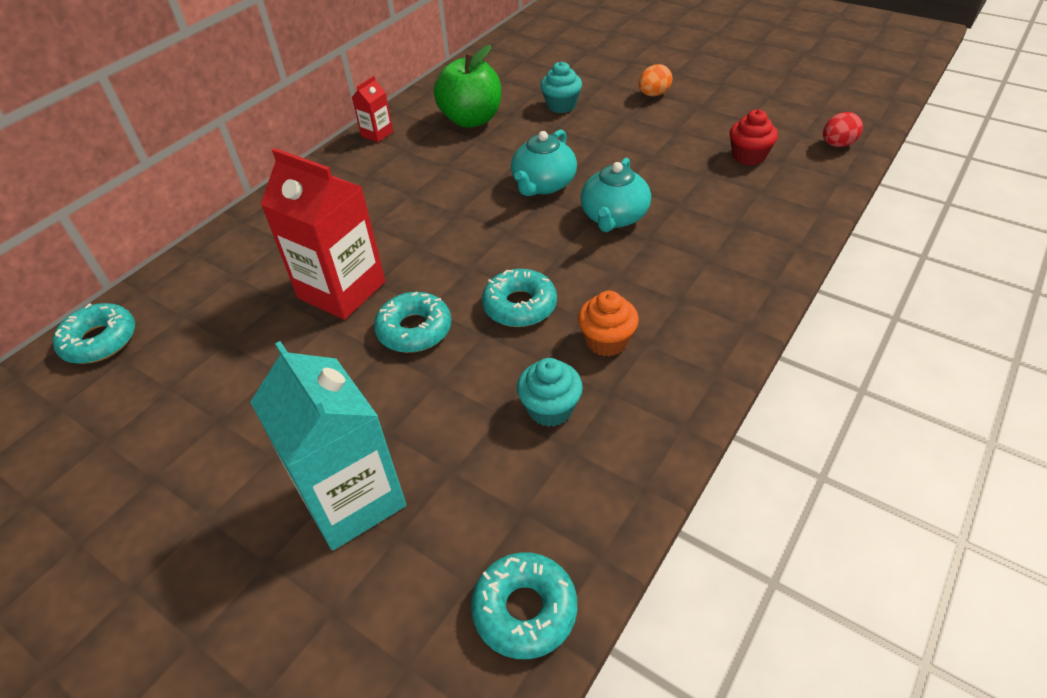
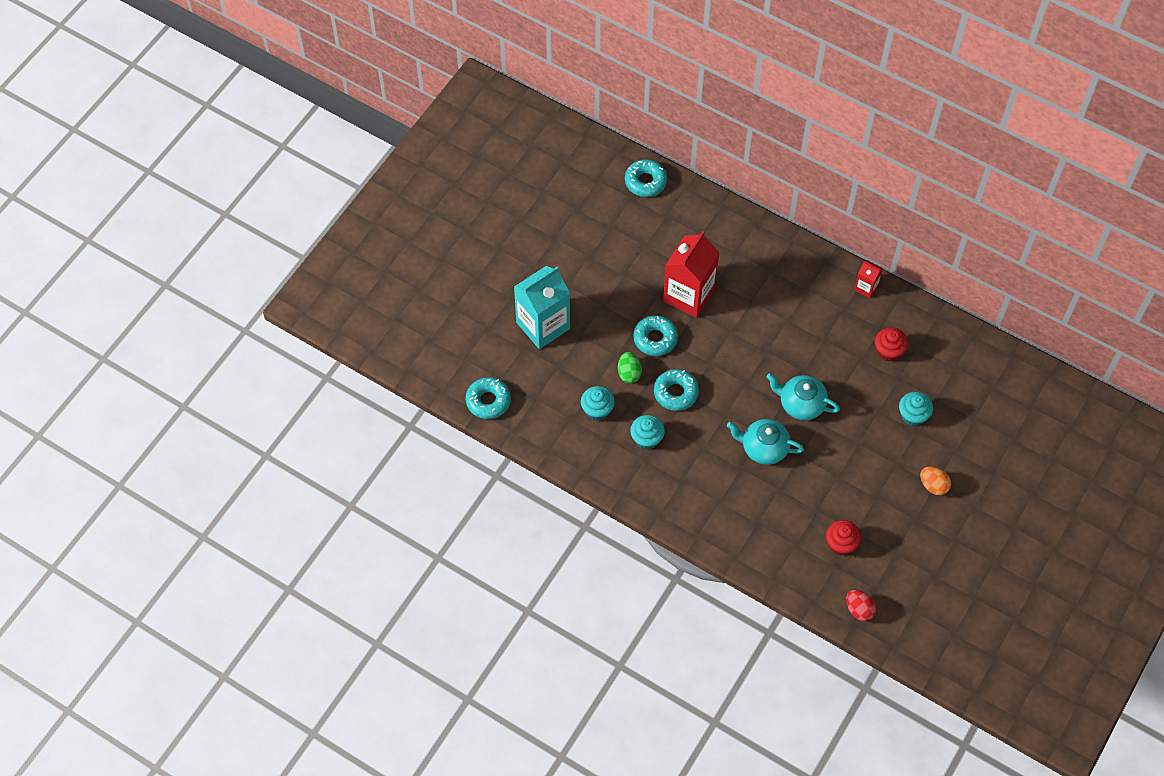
camera: 85 degrees right, 15 degrees up
(471, 120) = (888, 351): green apple -> red cupcake
(478, 364) = (629, 373): none -> green egg
(606, 341) = (647, 439): orange cupcake -> turquoise cupcake

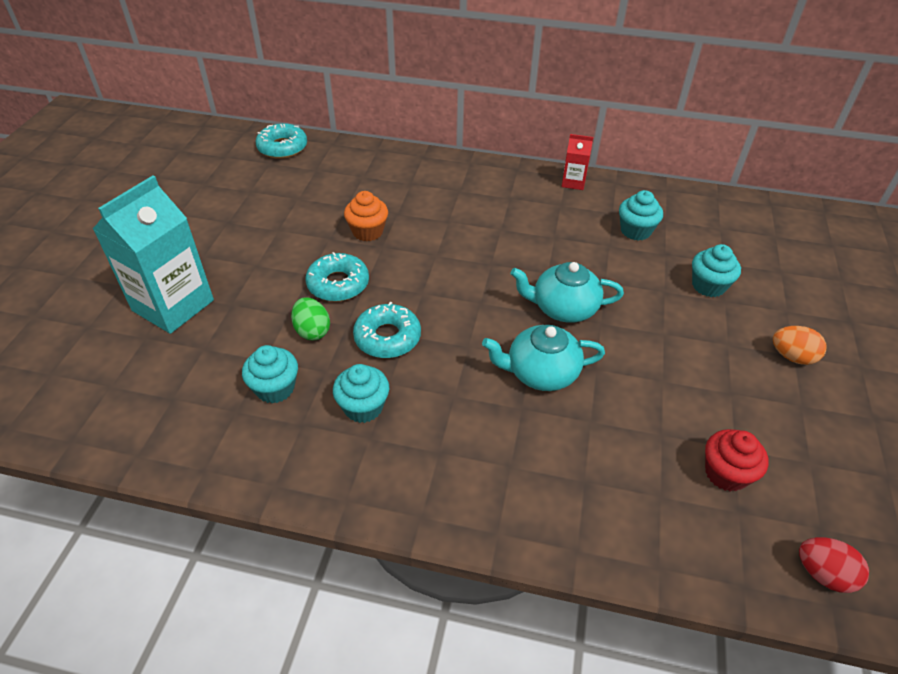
camera: 20 degrees left, 15 degrees down
(488, 401) = (91, 422): turquoise donut -> none
(688, 295) = (368, 231): red carton -> orange cupcake
(888, 351) = (635, 231): red cupcake -> turquoise cupcake

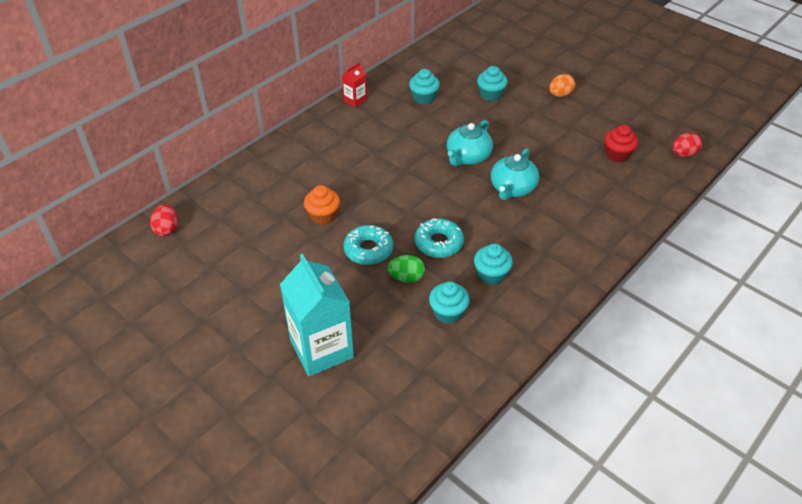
camera: 60 degrees left, 0 degrees up
(282, 147) = (167, 229): turquoise donut -> red egg

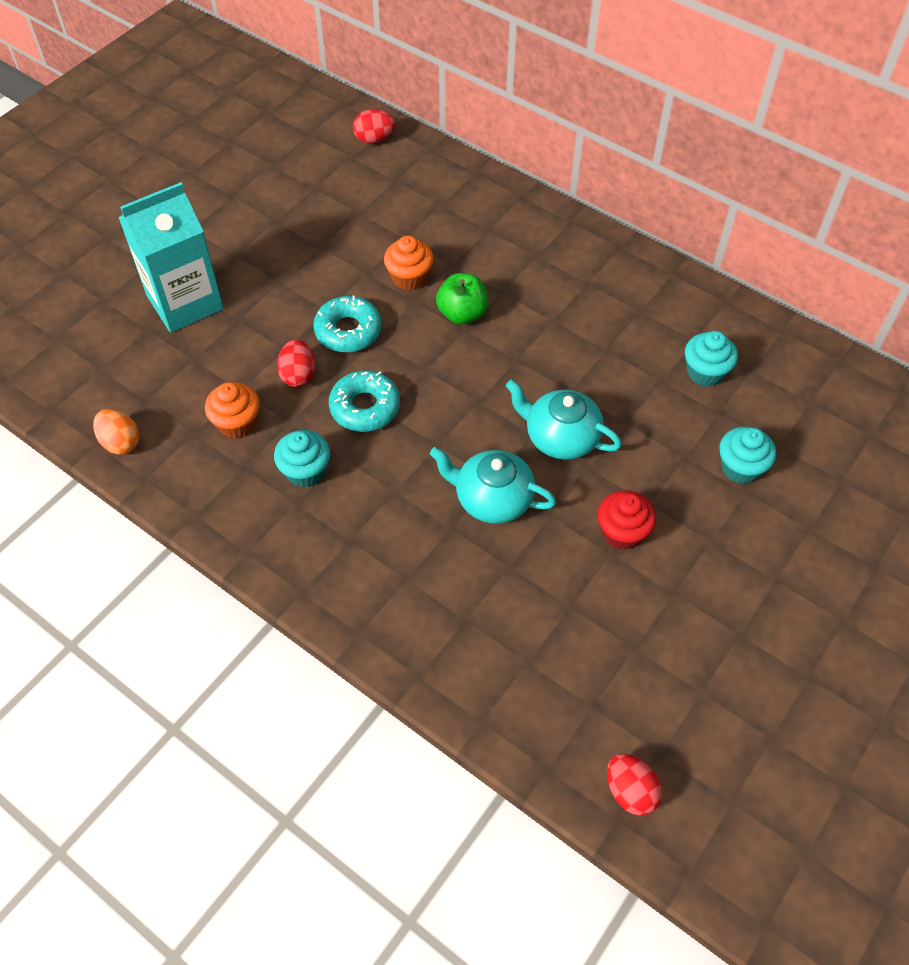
camera: 85 degrees right, 10 degrees up
(355, 100) = (675, 285): red carton -> none
(362, 191) = (462, 314): none -> green apple
(406, 278) = (298, 375): green egg -> red egg
(448, 312) = (237, 423): turquoise cupcake -> orange cupcake
(560, 95) = (772, 580): orange egg -> orange egg (121, 442)
(617, 155) = (606, 667): red cupcake -> red cupcake (622, 532)

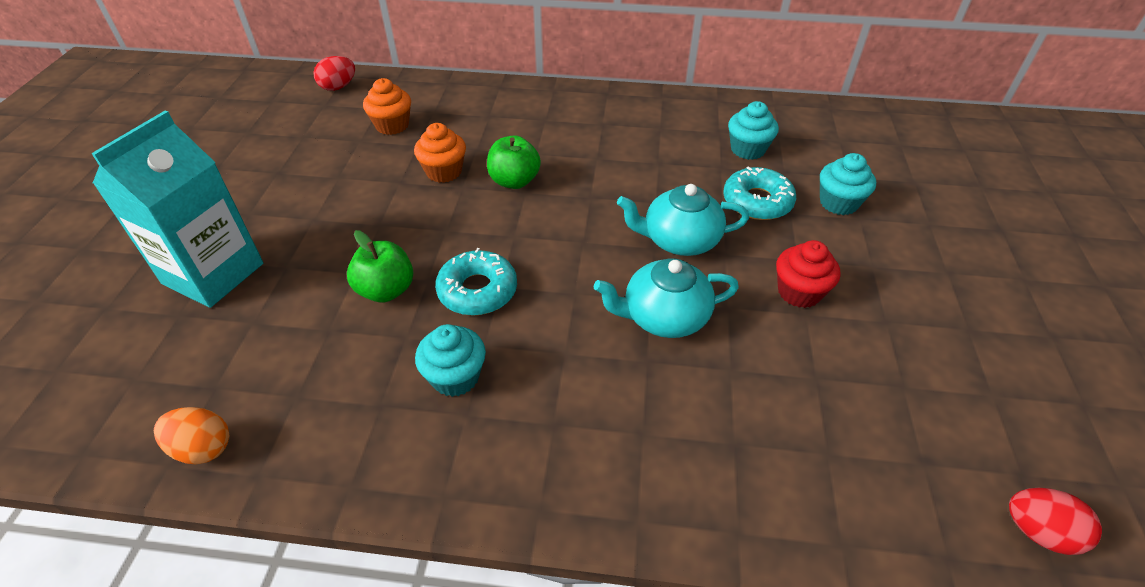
camera: 30 degrees left, 10 degrees down
(237, 423) = (344, 363): orange cupcake -> orange cupcake (392, 125)
(298, 375) = (386, 290): red egg -> green apple
(348, 331) = (413, 233): turquoise donut -> turquoise donut (757, 202)

